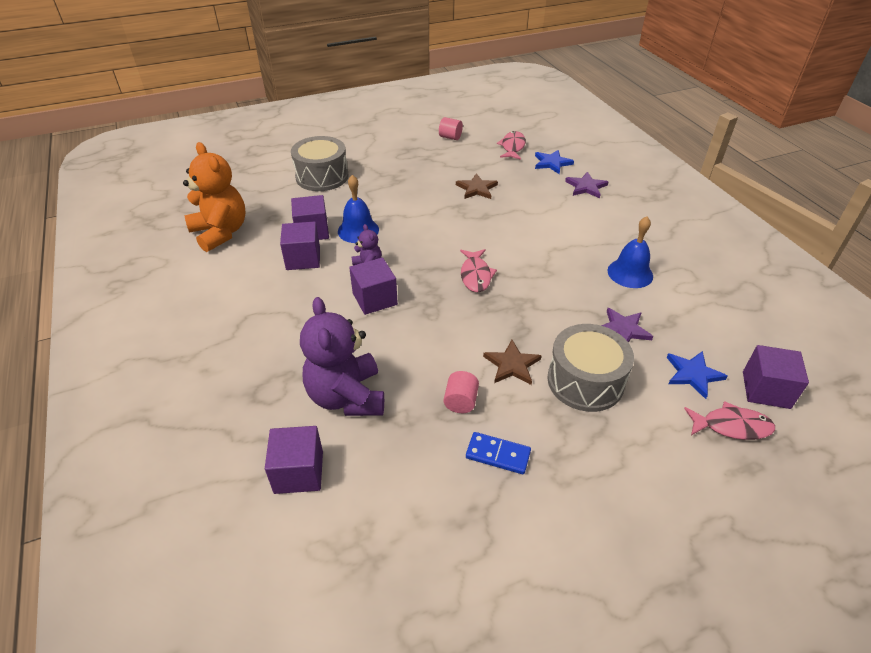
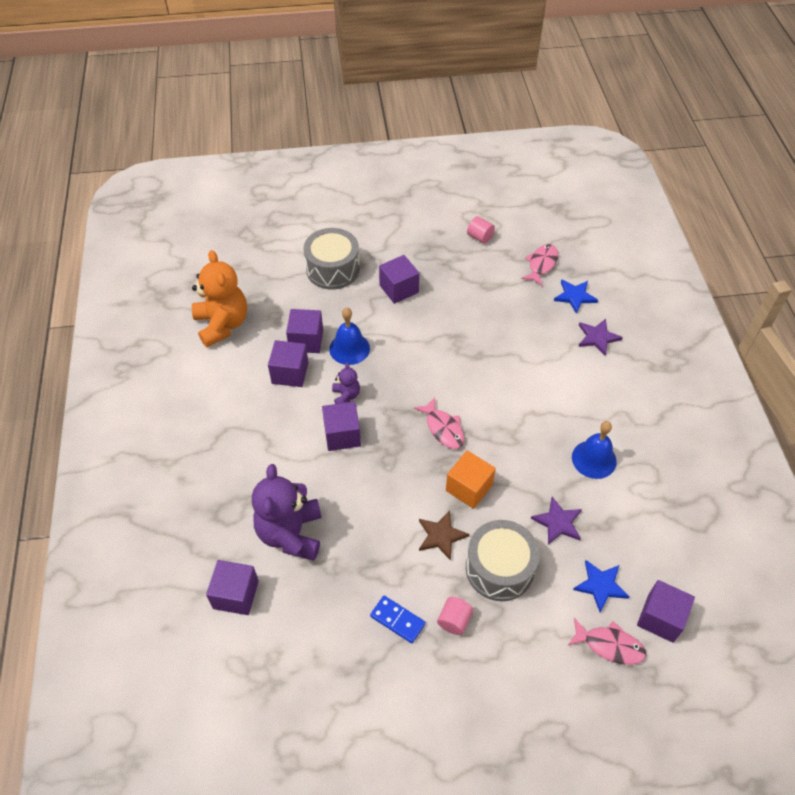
camera: 15 degrees right, 10 degrees up
(390, 181) = (399, 289): none -> purple cube
(460, 401) = (384, 562): pink cylinder -> pink cylinder (454, 620)
(475, 275) = (443, 428): pink fish -> pink fish turned 45 degrees counterclockwise
(476, 189) = (482, 317): brown star -> none
(522, 318) = (469, 488): none -> orange cube

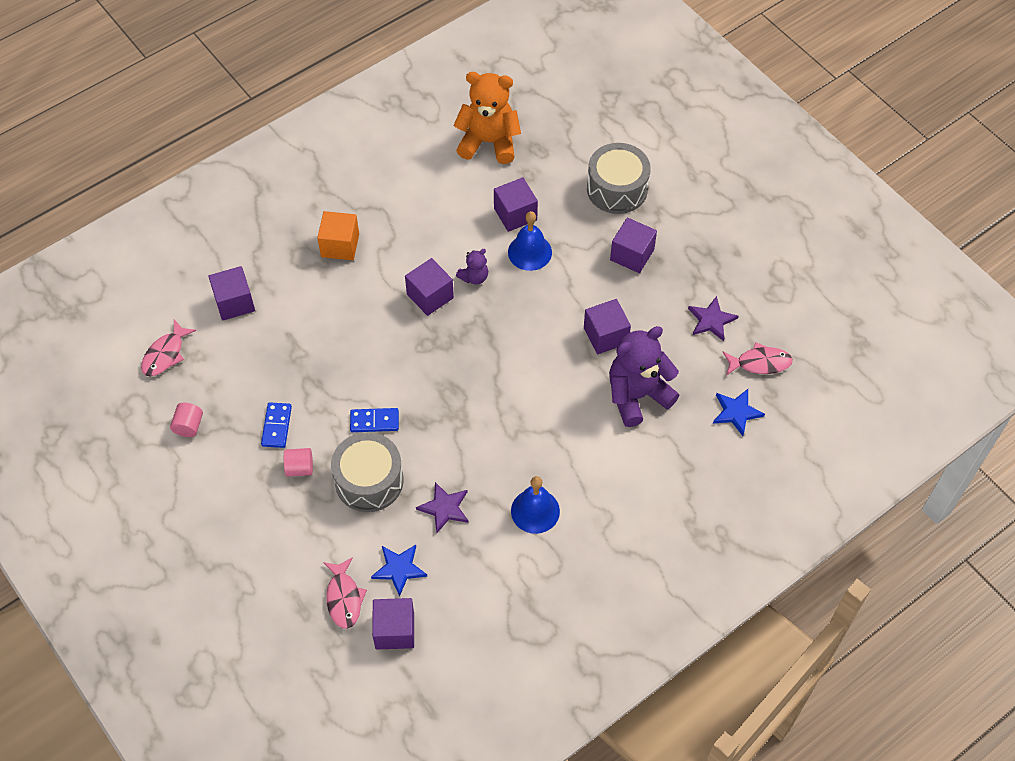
camera: 60 degrees right, 5 degrees up
(222, 324) = (489, 142): orange teddy bear -> orange teddy bear turned 120 degrees counterclockwise
(290, 373) = (470, 222): purple cube -> purple cube (605, 335)
(291, 533) = (310, 310): purple teddy bear -> purple teddy bear (637, 395)
(441, 536) = (374, 421): brown star -> blue domino
(443, 428) = (488, 371): pink fish -> pink fish (165, 354)
(469, 488) = (437, 420): orange cube -> orange cube (340, 245)
(480, 237) = (757, 290): pink cylinder -> pink cylinder (189, 426)
(597, 337) = (693, 455): purple star -> purple star (711, 320)

